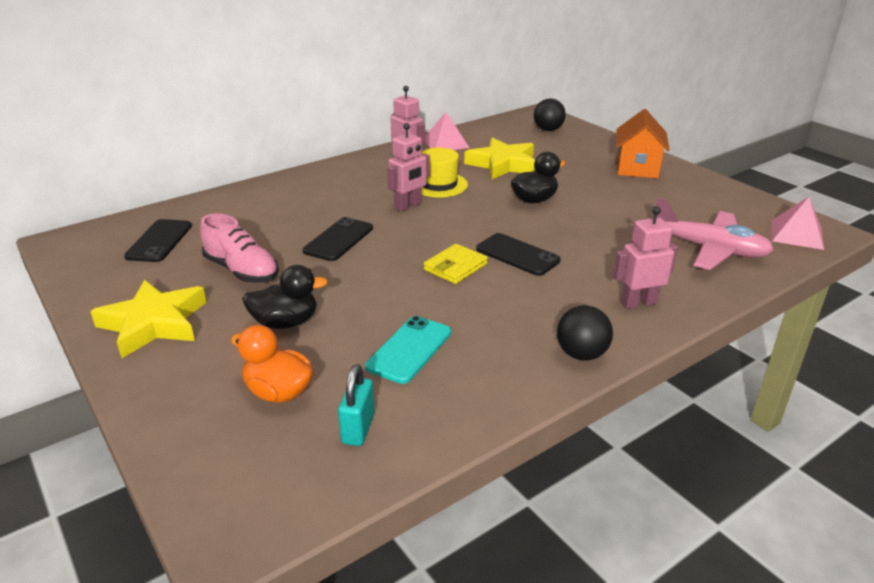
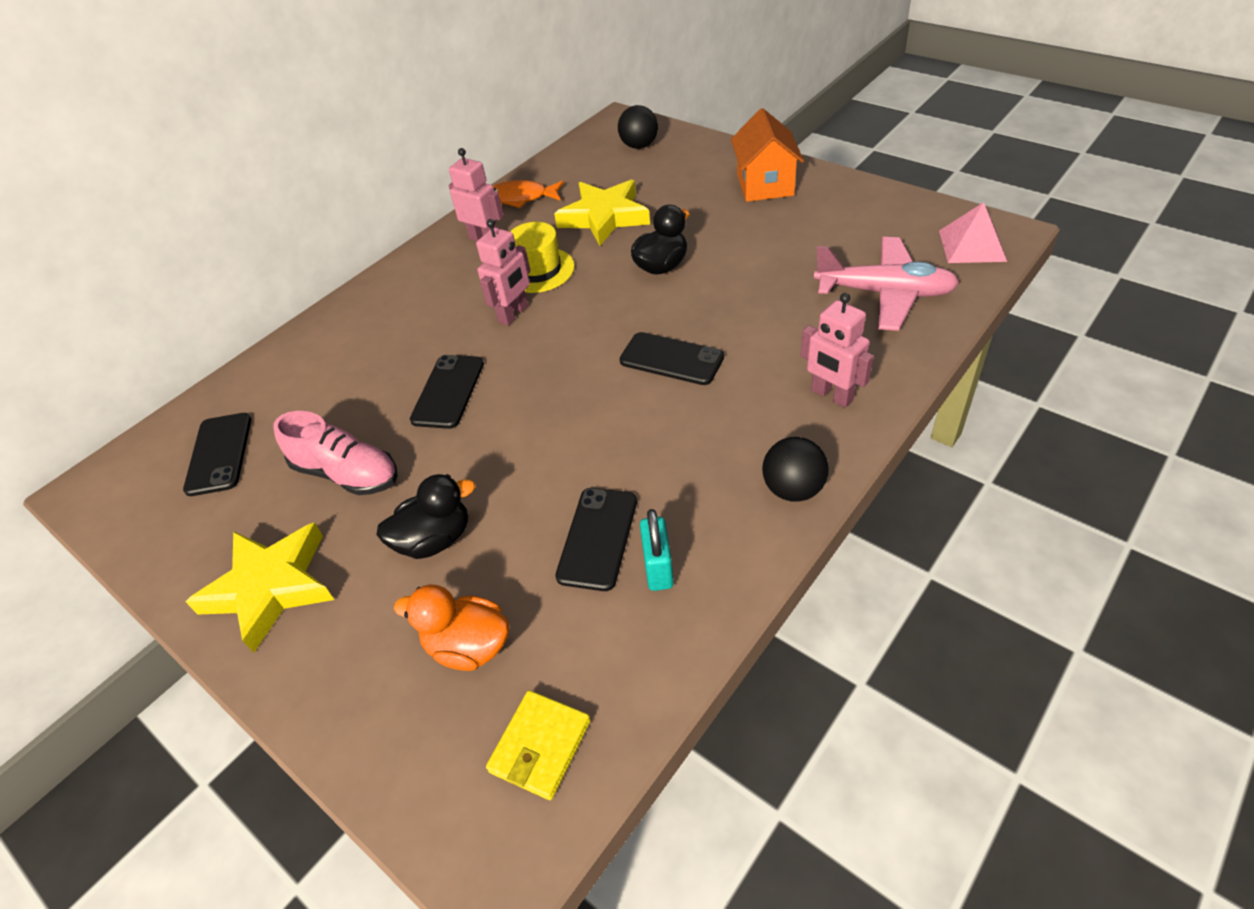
camera: 10 degrees left, 15 degrees up
(358, 429) = (582, 671): turquoise padlock -> turquoise padlock (658, 568)
(409, 349) = (598, 538): turquoise phone -> black phone
(445, 143) = (521, 198): pink pyramid -> orange fish
(455, 267) = (605, 397): yellow wallet -> yellow wallet (540, 746)
(638, 303) = (831, 395): pink robot -> pink robot turned 105 degrees counterclockwise

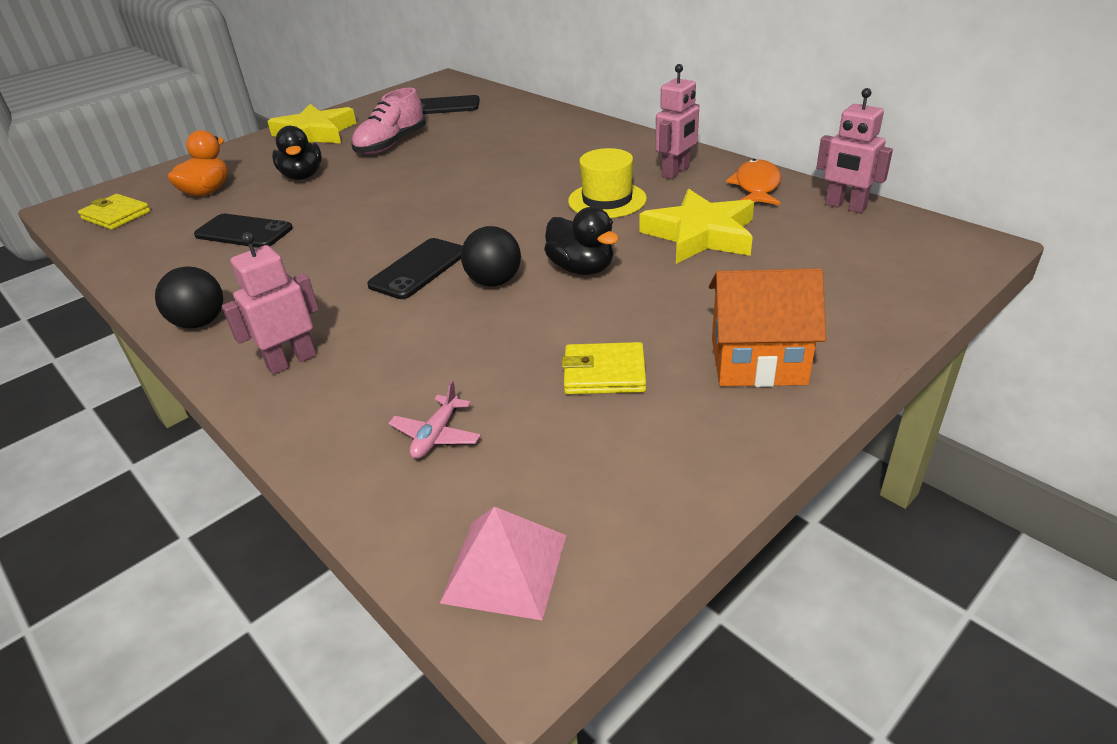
camera: 95 degrees right, 10 degrees down
(448, 391) = (451, 170): black phone -> none
(514, 314) = (539, 191): pink robot -> pink robot (845, 206)
(639, 146) = (889, 260): black ball -> black ball (494, 281)
(658, 568) = (192, 255): turquoise padlock -> none
(795, 237) = (604, 373): none -> yellow wallet
(884, 293) = (436, 435): pink plane -> pink plane, size x0.45

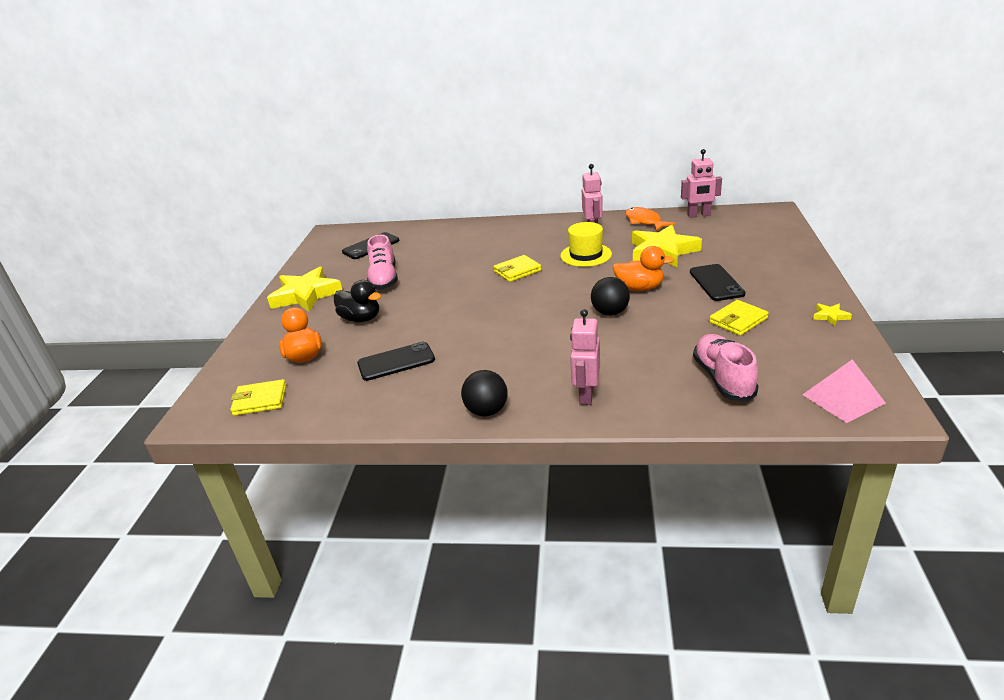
camera: 40 degrees left, 5 degrees down
(419, 269) = (557, 326): black phone -> black phone (716, 283)
(436, 435) = (723, 379): pink plane -> pink shoe
(507, 188) = (517, 271): none -> yellow wallet
(581, 268) = (639, 288): black duck -> orange duck
(734, 443) = (830, 316): none -> yellow star
(758, 361) = (783, 286): orange house -> none

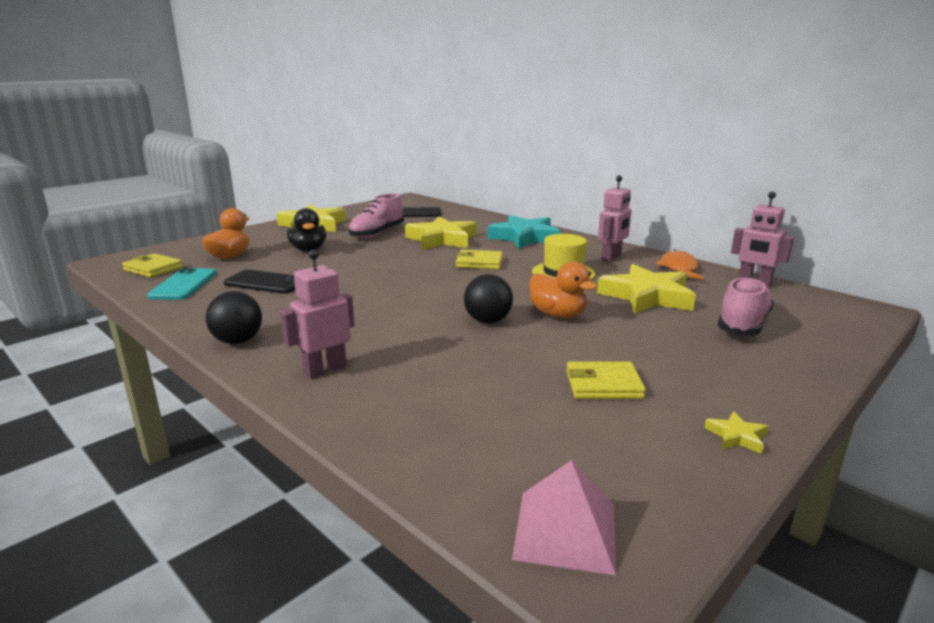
camera: 35 degrees right, 10 degrees down
(329, 398) = (184, 285): none -> turquoise phone
(448, 262) = (442, 239): none -> yellow star
(505, 235) = (524, 237): none -> turquoise star
(716, 283) = (650, 343): black phone -> none
(723, 379) = (469, 426): pink shoe -> pink shoe (743, 324)

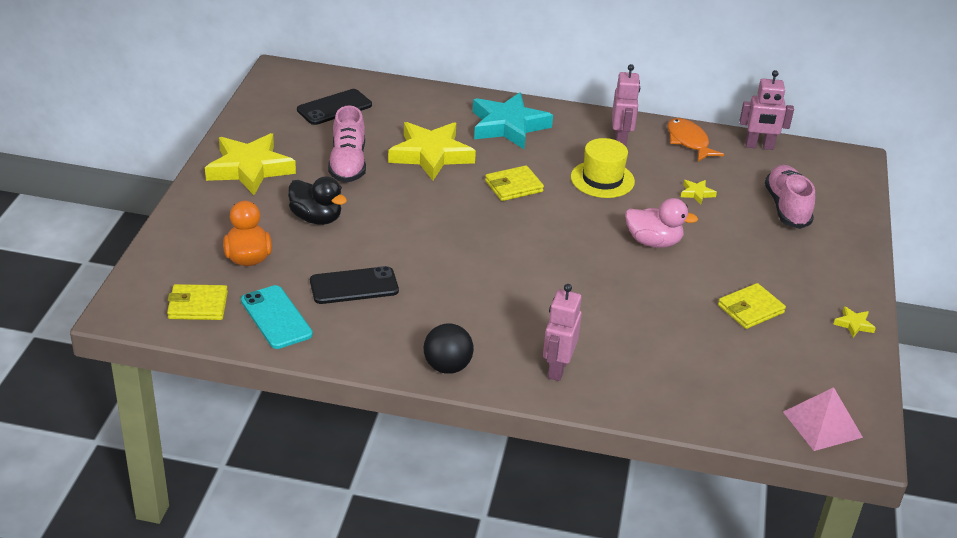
camera: 35 degrees left, 15 degrees up
(488, 321) = (610, 269): black ball -> none
(558, 315) = (653, 242): orange duck -> pink duck
(647, 296) = (697, 193): yellow star -> yellow star, size x0.41

